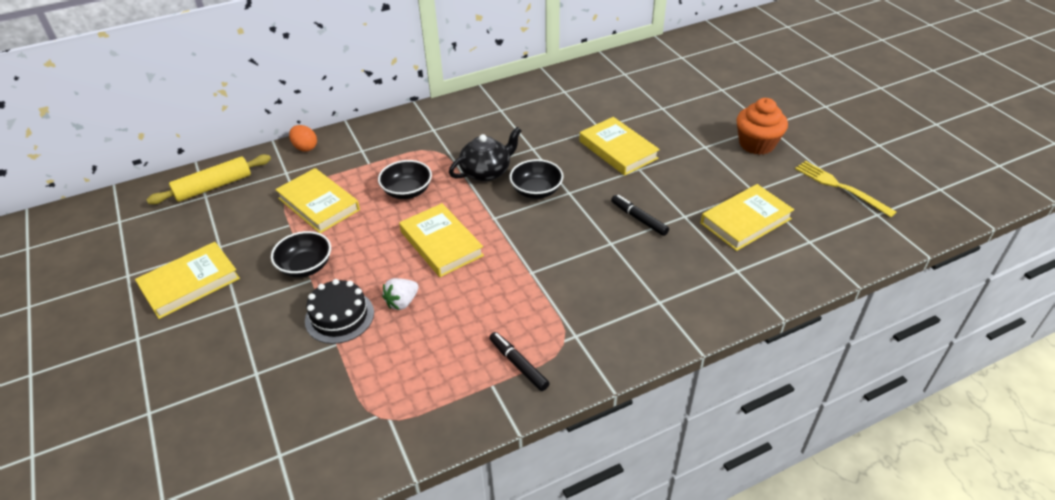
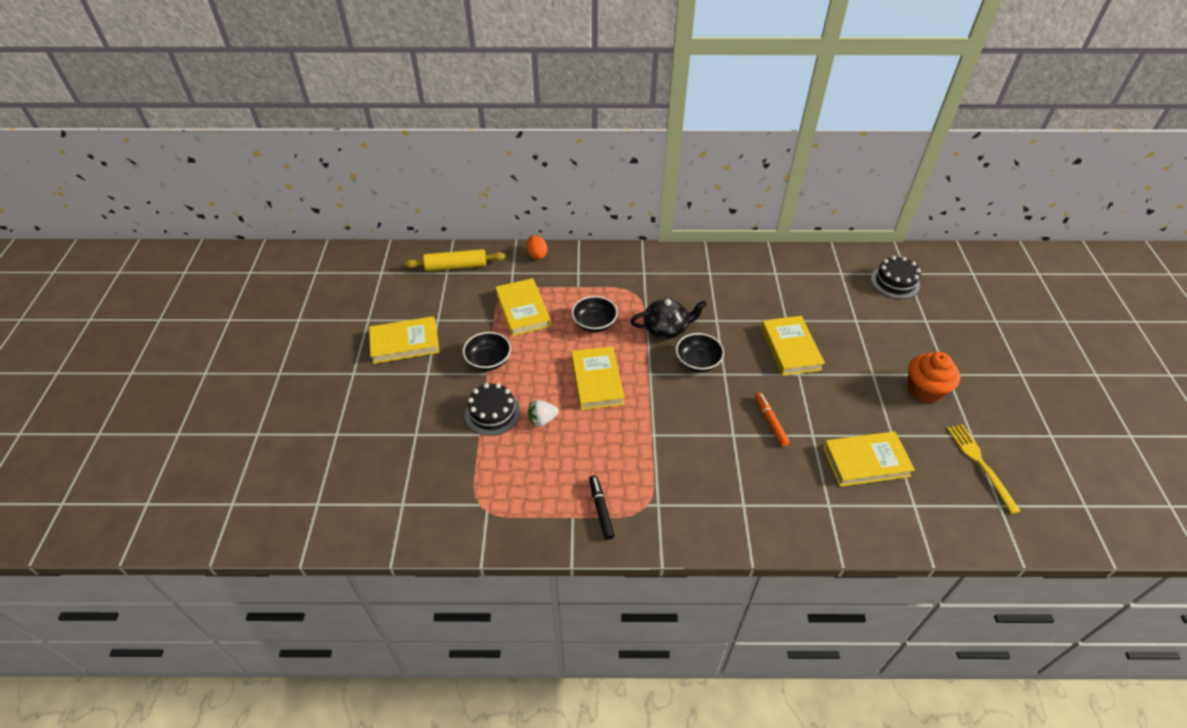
camera: 25 degrees right, 5 degrees up
(639, 219) = (770, 422): black marker -> orange marker
(676, 67) = (895, 282): none -> black cake

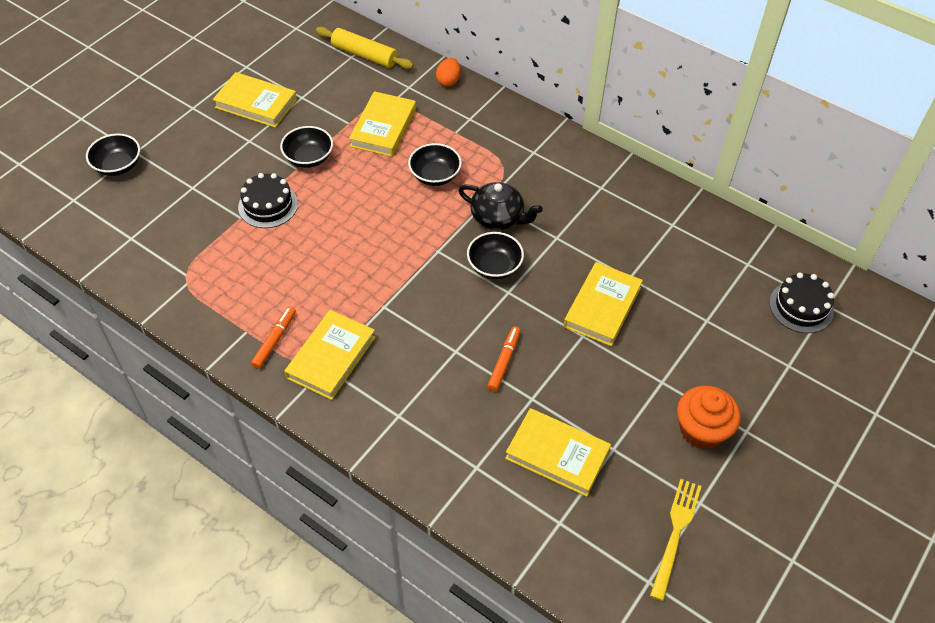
camera: 35 degrees right, 5 degrees up
(331, 453) = (118, 166): none -> black bowl
(542, 420) = (302, 236): white strawberry -> none
(597, 381) = (383, 229): yellow book -> yellow book (331, 357)
(601, 509) = (275, 340): black marker -> orange marker

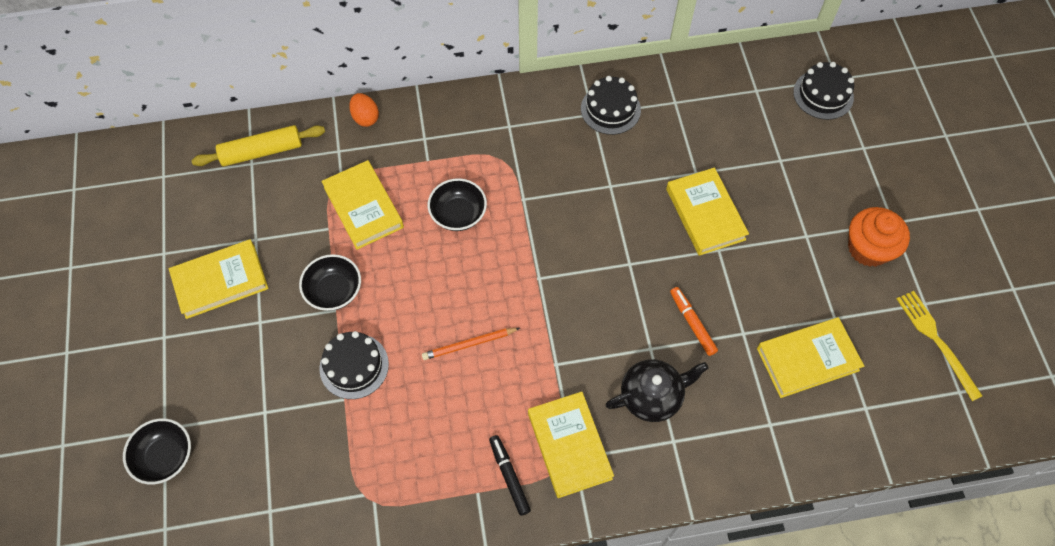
camera: 45 degrees left, 10 degrees up
(275, 340) = (509, 476): orange marker -> black marker
(347, 250) = (469, 344): none -> orange pencil
(494, 266) = (595, 252): black bowl -> none
(498, 218) = (550, 208): black teapot -> black teapot (652, 396)
(618, 194) = (610, 109): none -> black cake

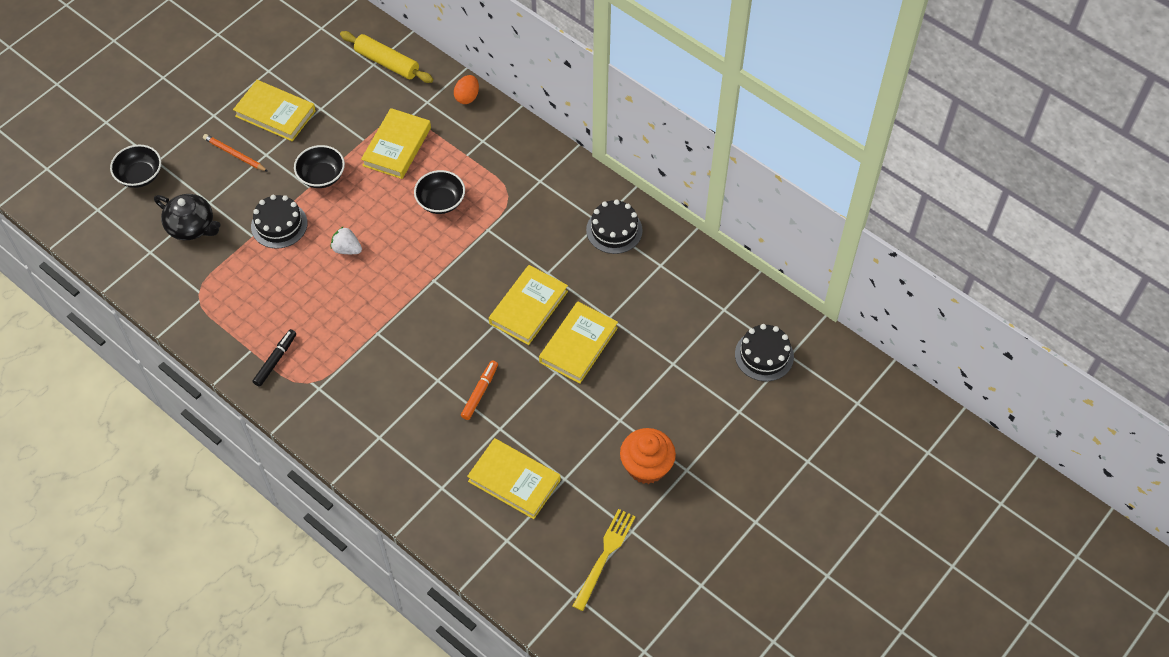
camera: 50 degrees right, 5 degrees down
(438, 326) = (347, 249): none -> white strawberry
(469, 344) = (349, 275): orange pencil -> orange pencil (234, 154)
(569, 446) = (325, 379): yellow book -> yellow book (528, 307)
(652, 396) = (402, 403): black teapot -> black teapot (192, 227)

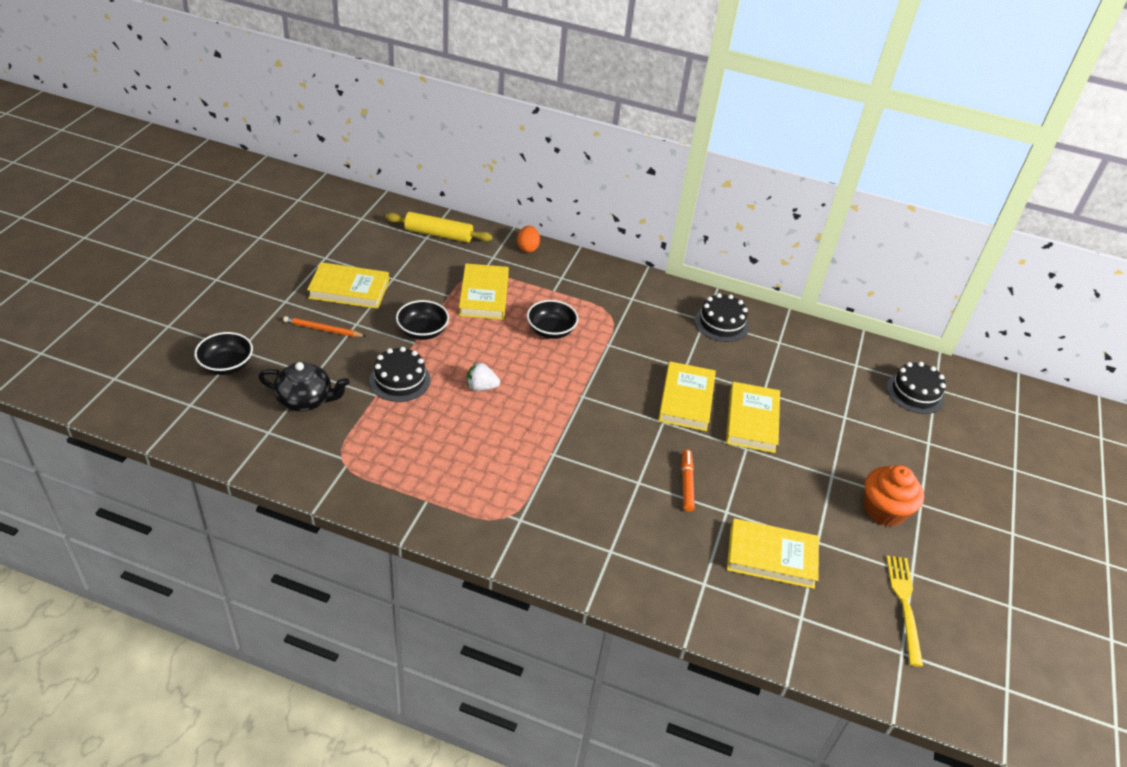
camera: 25 degrees left, 15 degrees down
(275, 360) = (459, 503): black marker -> none

